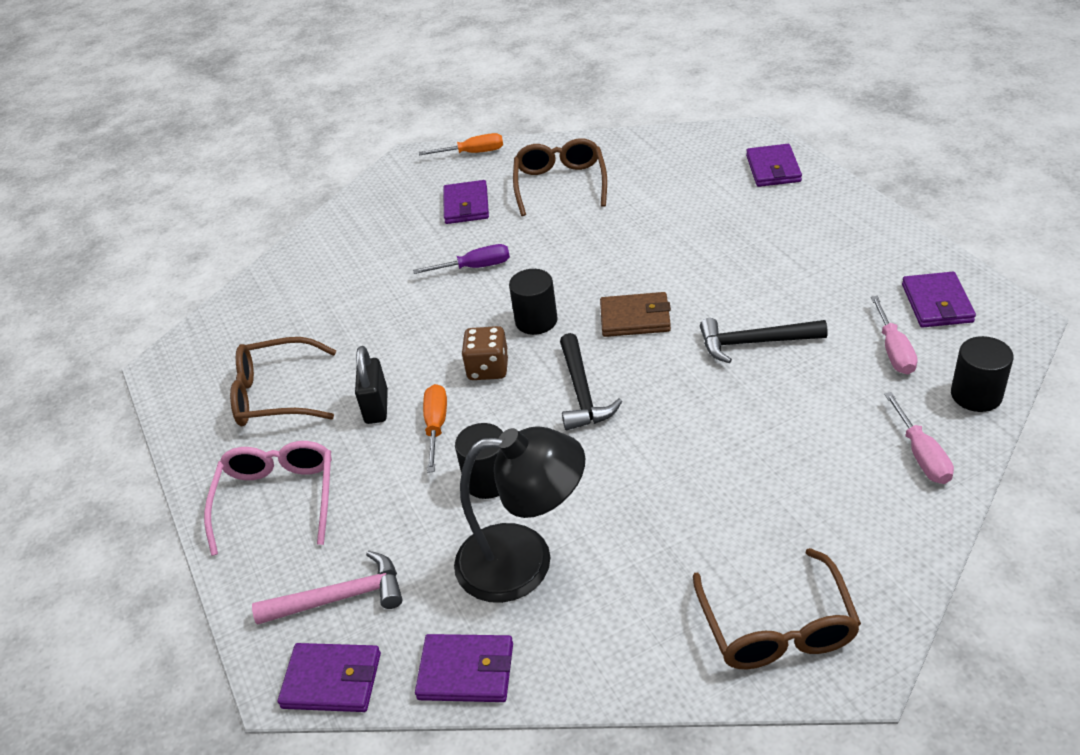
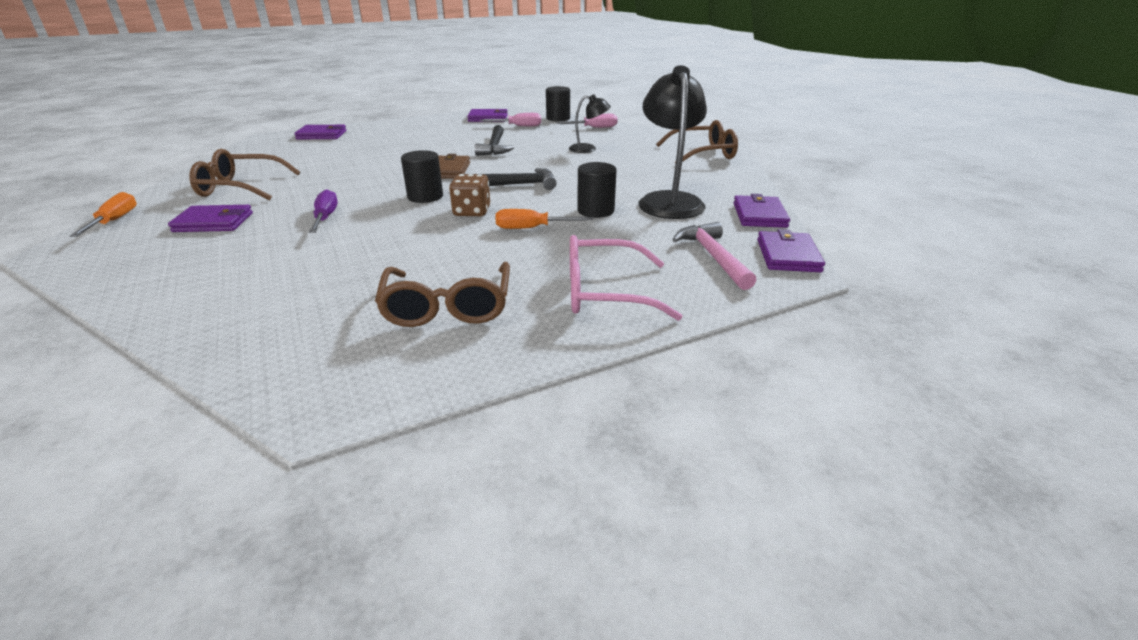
camera: 95 degrees left, 10 degrees down
(376, 407) = (496, 253): black padlock -> none
(770, 455) = (588, 149): none -> black lamp

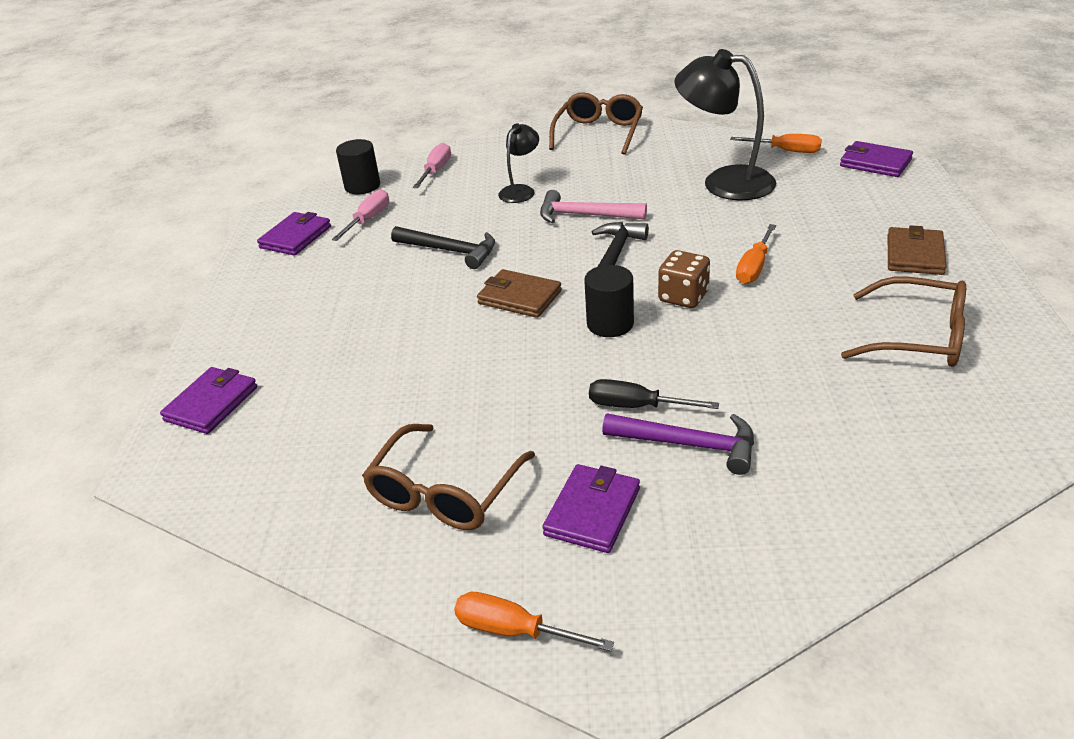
camera: 60 degrees left, 5 degrees up
(281, 238) = (688, 444): none -> purple hammer
(325, 217) = (636, 406): purple screwdriver -> black screwdriver
(595, 211) = (727, 224): black cylinder -> none
(605, 292) = (915, 255): pink glasses -> brown wallet
(713, 257) = (865, 193): pink hammer -> pink hammer (585, 215)
(759, 215) = (786, 151): purple wallet -> orange screwdriver

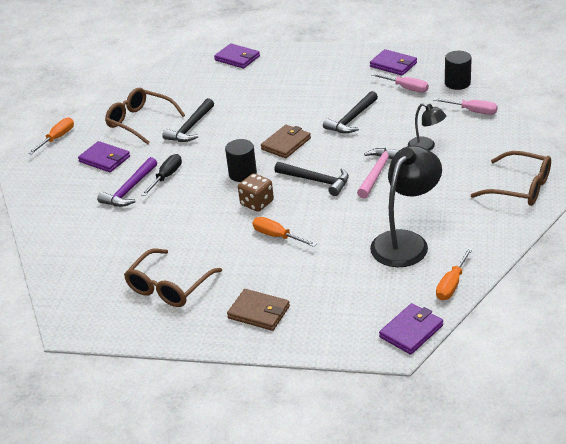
camera: 100 degrees right, 0 degrees up
(469, 412) = (191, 127): none -> black hammer

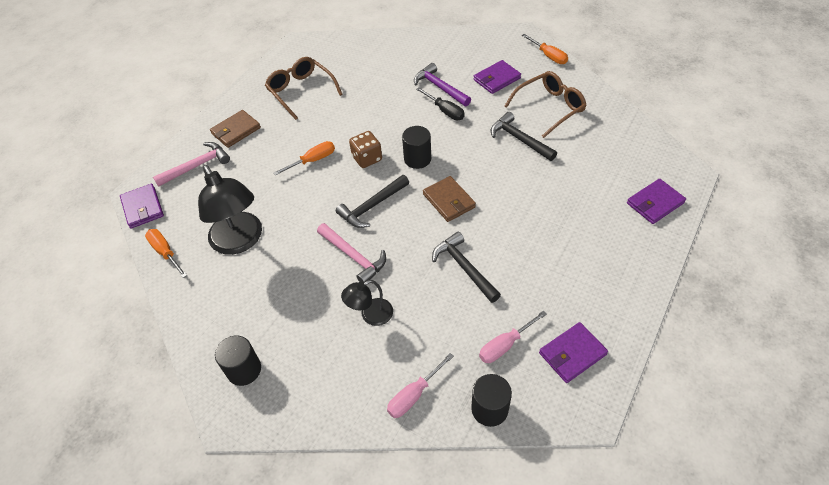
camera: 110 degrees right, 15 degrees up
(329, 318) = (196, 166): none -> pink hammer
(520, 188) = (244, 370): brown glasses -> black cylinder

